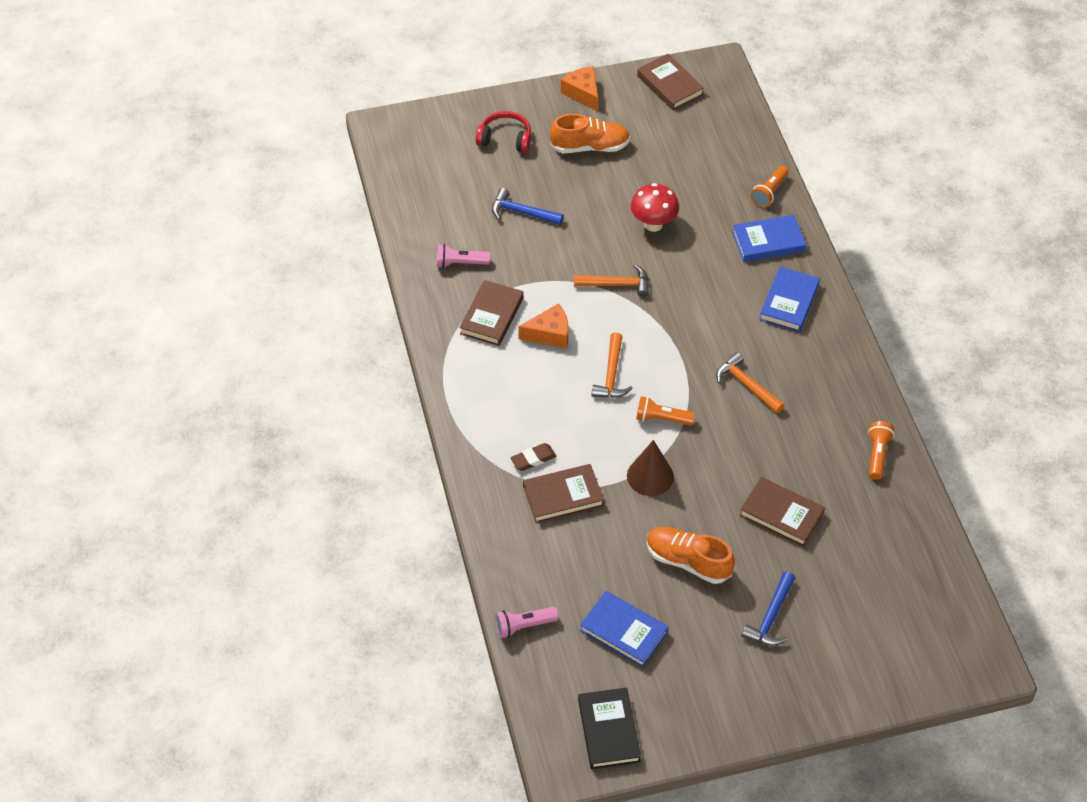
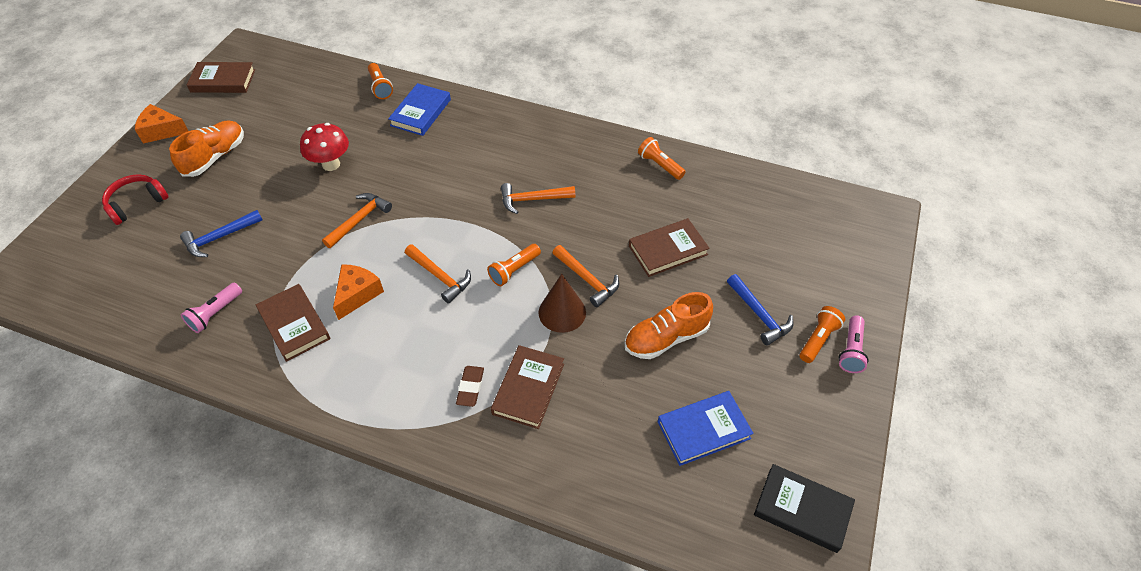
camera: 55 degrees left, 0 degrees up
(523, 626) = (642, 512): pink flashlight -> pink flashlight (851, 350)
(697, 474) = (587, 280): none -> orange hammer
(783, 673) = (818, 339): none -> orange flashlight
(789, 302) = (484, 133): blue book -> none

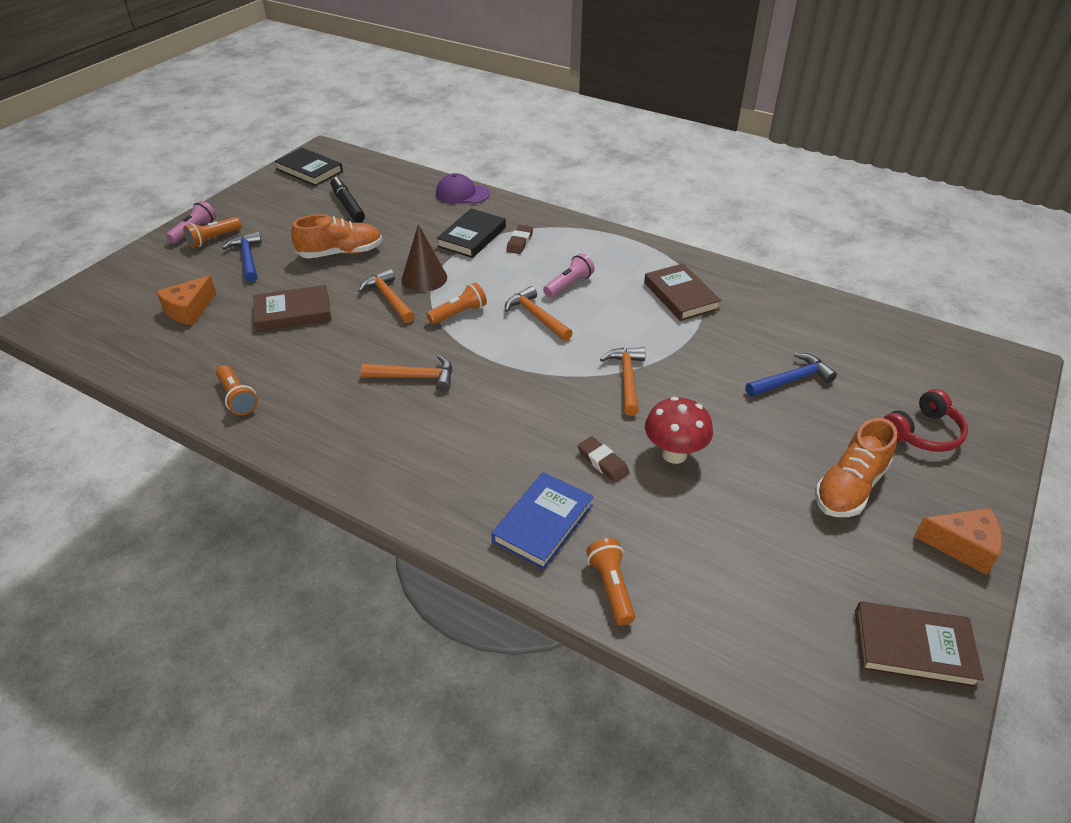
camera: 170 degrees left, 10 degrees down
(215, 313) = (763, 312): pink flashlight -> pink flashlight (569, 285)
(357, 294) = (622, 312): orange cheese -> orange cheese (189, 310)
(359, 220) = (627, 379): orange hammer -> orange hammer turned 135 degrees clockwise
(382, 153) = (603, 462): none -> brown eraser
(528, 389) = (472, 237): brown book -> black book
(564, 483) = (462, 193): none -> purple cap
(703, 430) = (348, 205): blue book -> black marker

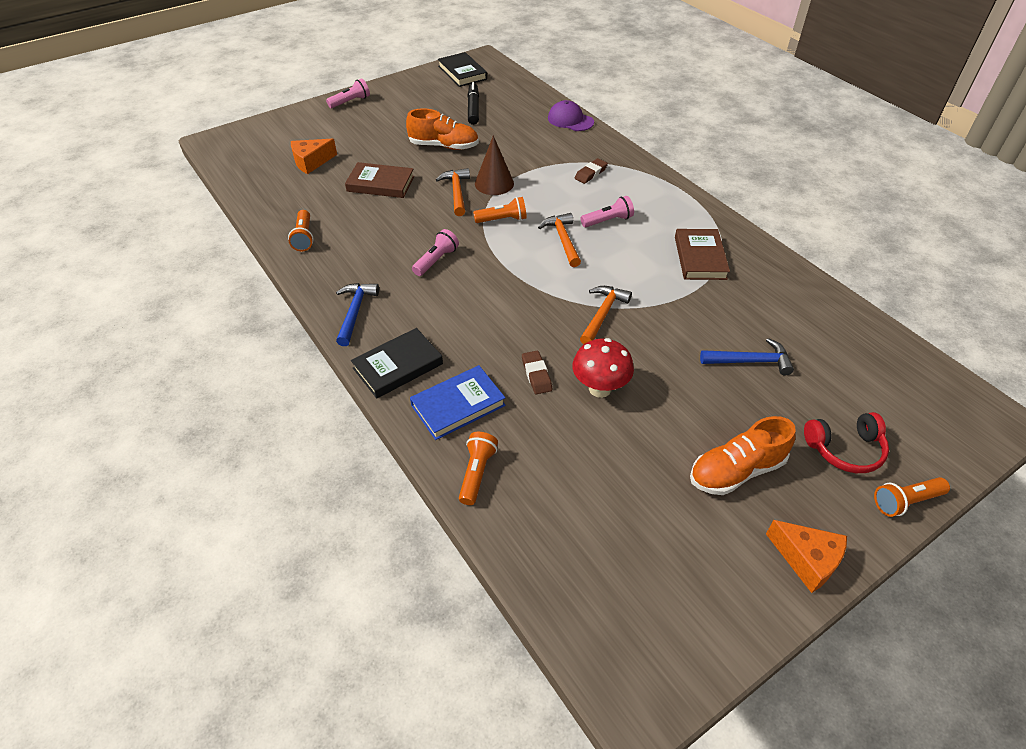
camera: 25 degrees right, 5 degrees up
(213, 239) = (360, 112): orange flashlight -> orange flashlight (905, 501)
(247, 258) = (374, 133): blue hammer -> blue hammer (355, 312)
(414, 377) = (436, 260): orange hammer -> pink flashlight
(472, 237) = (554, 159): black book -> black book (398, 366)
(913, 648) = (694, 623): brown book -> none

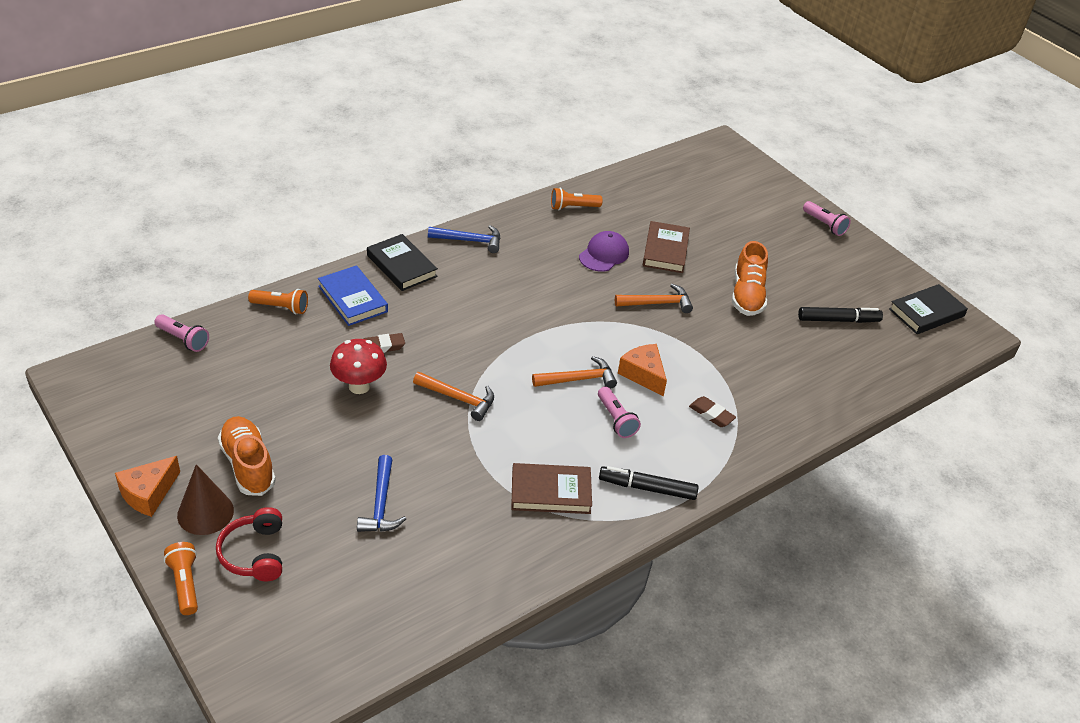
camera: 85 degrees right, 5 degrees down
(311, 162) = (697, 204): orange cheese -> orange cheese (643, 375)
(436, 260) = (541, 288): pink flashlight -> pink flashlight (183, 339)
(494, 183) = (678, 332): brown cone -> brown cone (205, 513)
(502, 220) = (611, 335): orange flashlight -> none
(570, 120) = (834, 406): purple cap -> purple cap (604, 254)
(679, 208) = (647, 488): none -> black marker

